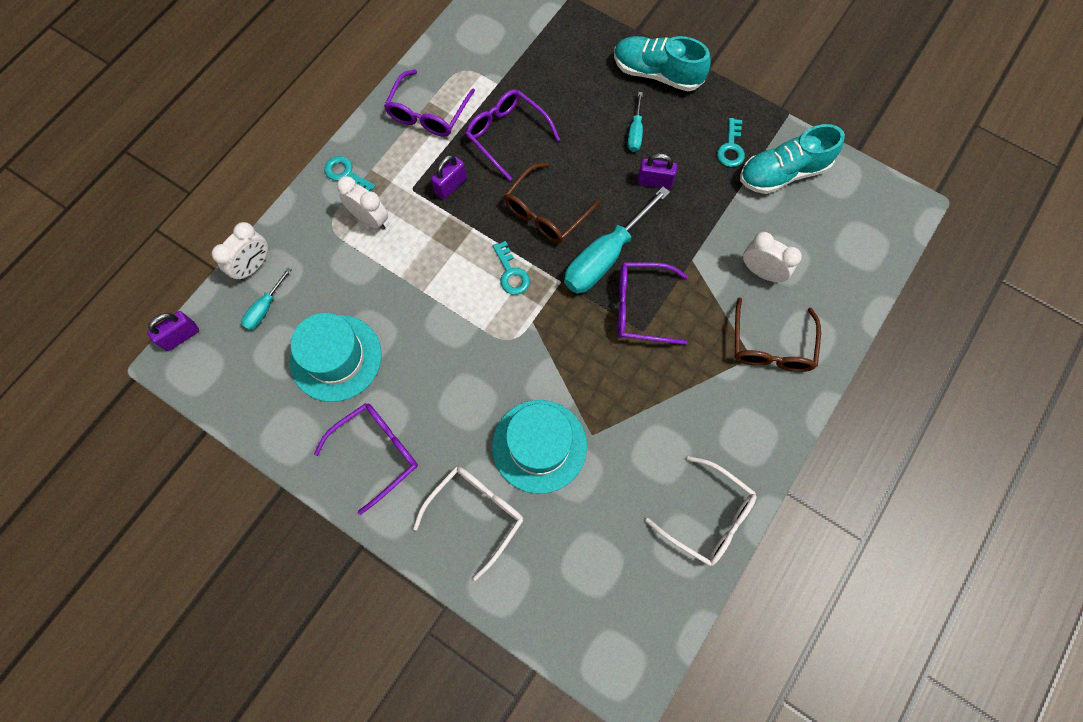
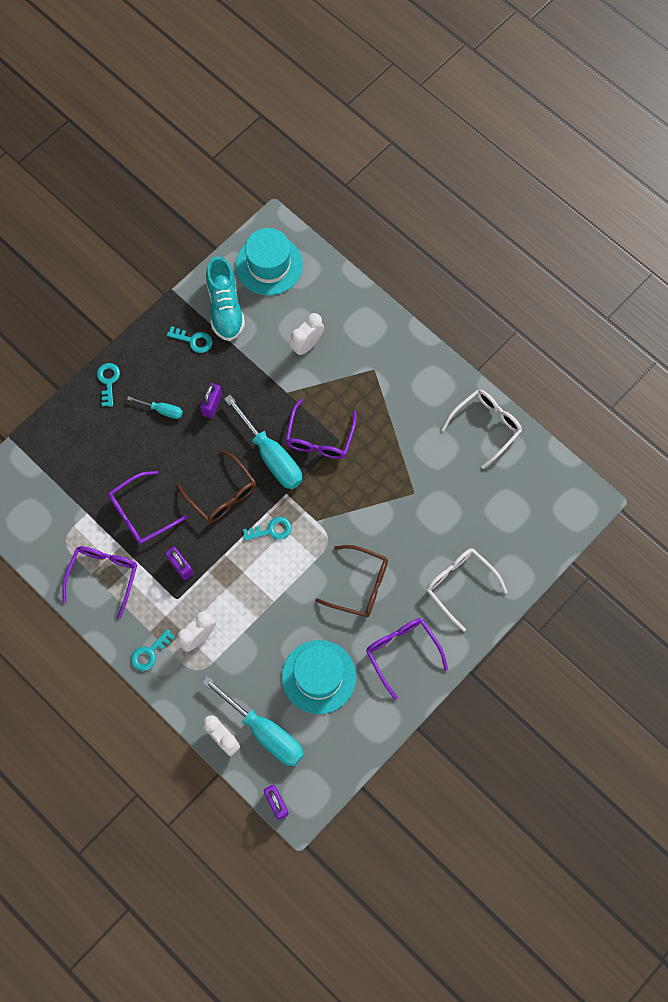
camera: 80 degrees left, 0 degrees up
(265, 308) = (264, 731): turquoise screwdriver -> turquoise screwdriver, size x2.02
(428, 113) = (103, 576): purple glasses -> purple glasses turned 105 degrees counterclockwise
(539, 446) = (416, 532): turquoise hat -> turquoise hat (269, 265)
(657, 73) = (108, 381): turquoise shoe -> turquoise key
(771, 346) = (368, 353): brown glasses -> brown glasses (360, 585)

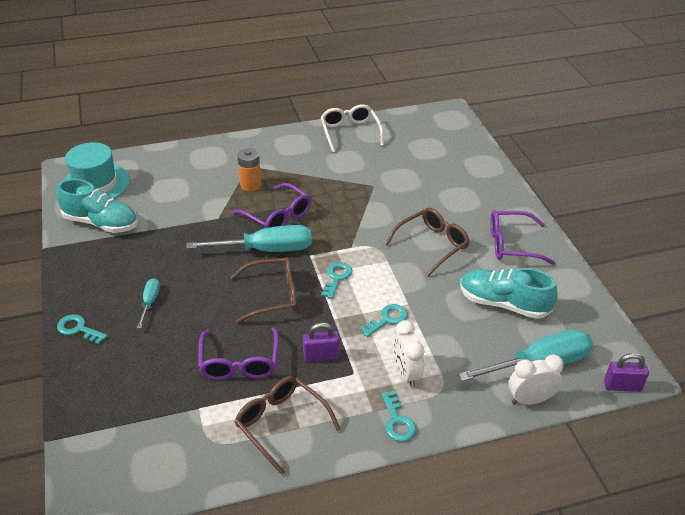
camera: 60 degrees left, 30 degrees down
(103, 576) = (281, 424): purple glasses -> brown glasses
(162, 410) = (150, 302): turquoise screwdriver -> turquoise screwdriver turned 45 degrees counterclockwise
(193, 340) = (107, 254): turquoise key -> turquoise key (387, 319)
(212, 405) = (181, 267): purple padlock -> none
(307, 345) = (189, 191): white clock -> none
(319, 677) = (503, 304): turquoise hat -> turquoise shoe
(347, 389) = (250, 185): none -> orange battery
(460, 585) = (472, 192): white glasses -> none

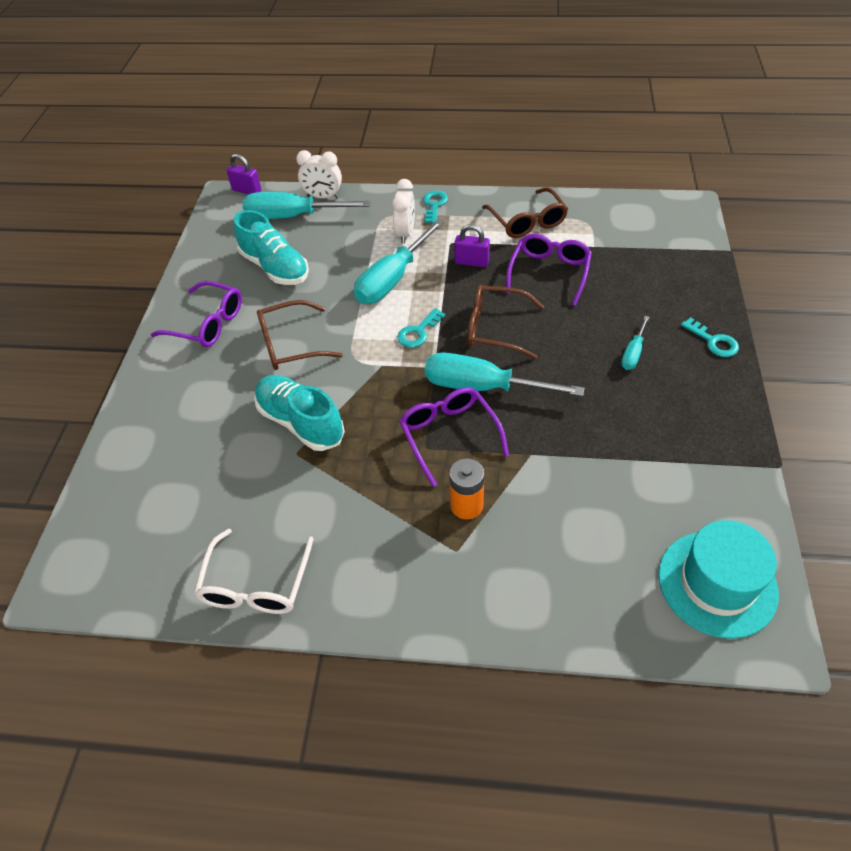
camera: 155 degrees left, 10 degrees up
(101, 223) = (699, 491): turquoise shoe -> turquoise shoe (300, 422)
(387, 319) = (393, 279): turquoise key -> turquoise screwdriver

